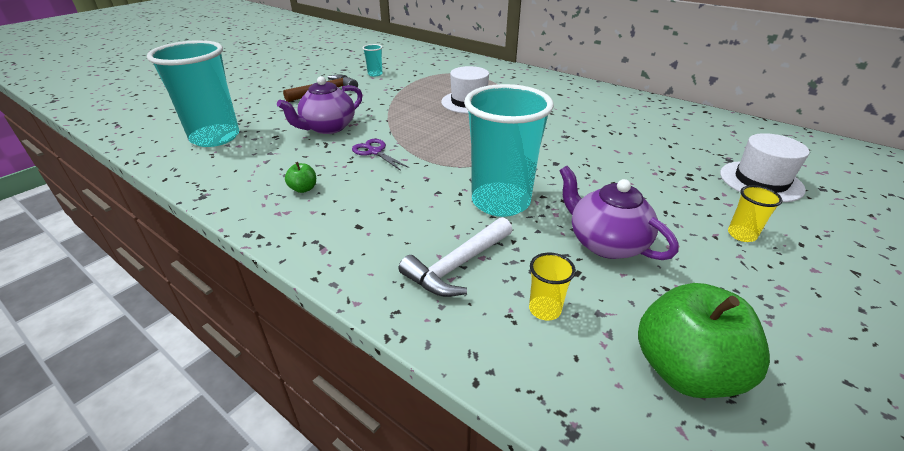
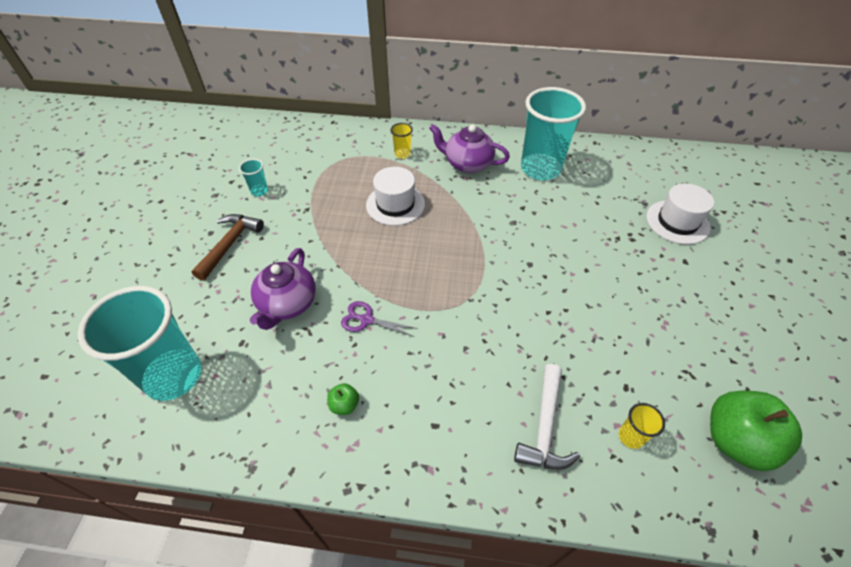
camera: 30 degrees left, 15 degrees up
(500, 202) = (523, 335): turquoise cup -> turquoise cup (540, 169)
(605, 243) = (624, 345): purple teapot -> purple teapot (467, 164)
(741, 235) = (697, 291): yellow cup -> yellow cup (402, 154)

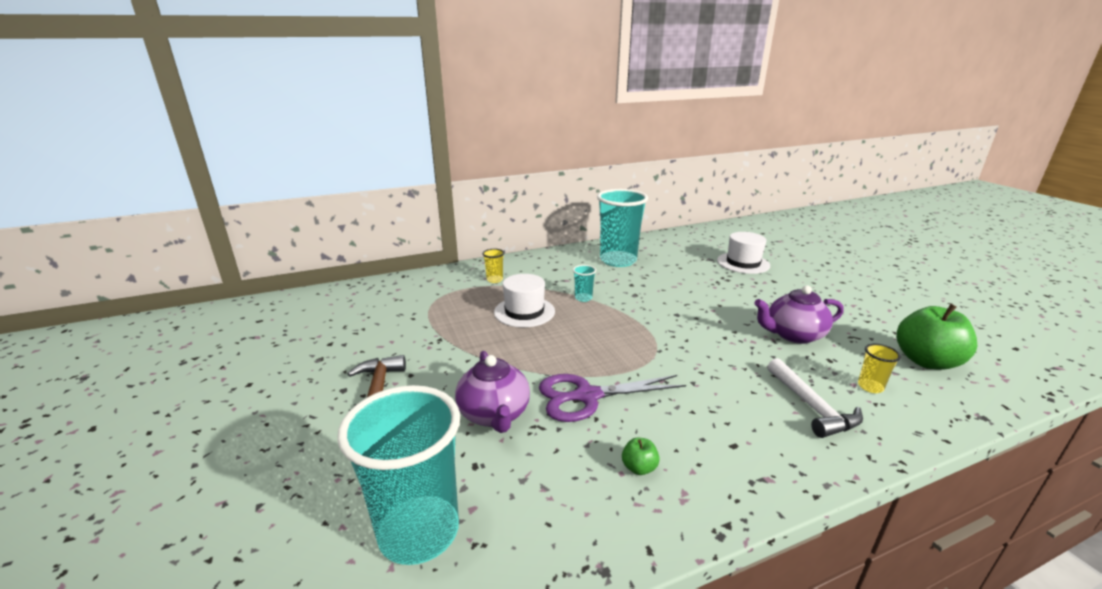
camera: 30 degrees left, 25 degrees down
(259, 191) = (372, 341): turquoise cup -> turquoise cup (583, 298)
(366, 320) = (587, 396): purple scissors -> purple scissors, size x1.76
(467, 164) = (558, 272): purple teapot -> purple teapot (793, 335)

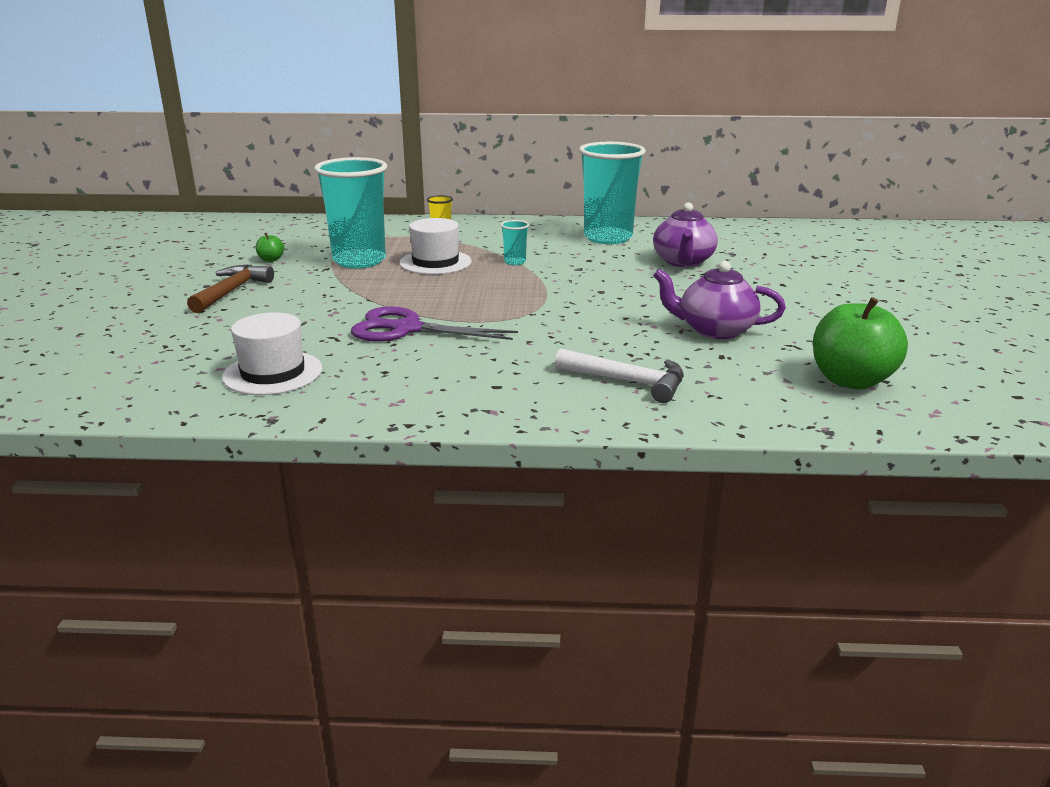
camera: 25 degrees right, 0 degrees up
(419, 532) = (167, 370): turquoise cup -> turquoise cup (359, 261)
(494, 414) = (307, 323): purple teapot -> purple teapot (683, 262)
(639, 468) = (384, 378): green apple -> green apple (271, 259)
(743, 263) = (771, 262): white hat -> white hat (273, 373)
(812, 407) = (628, 382): white hammer -> white hammer turned 75 degrees counterclockwise
(870, 387) = (729, 383): yellow cup -> none

